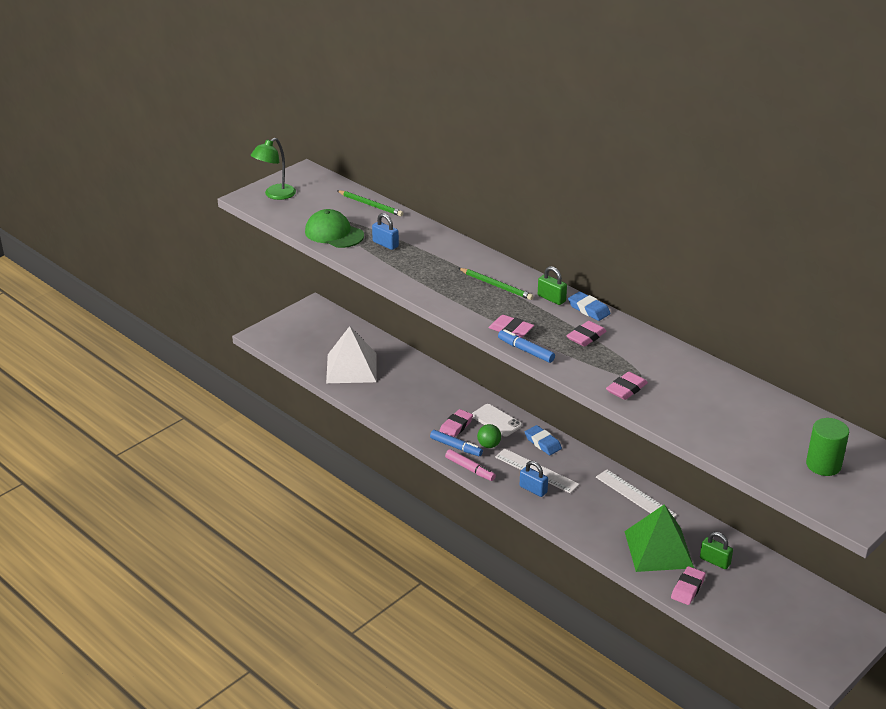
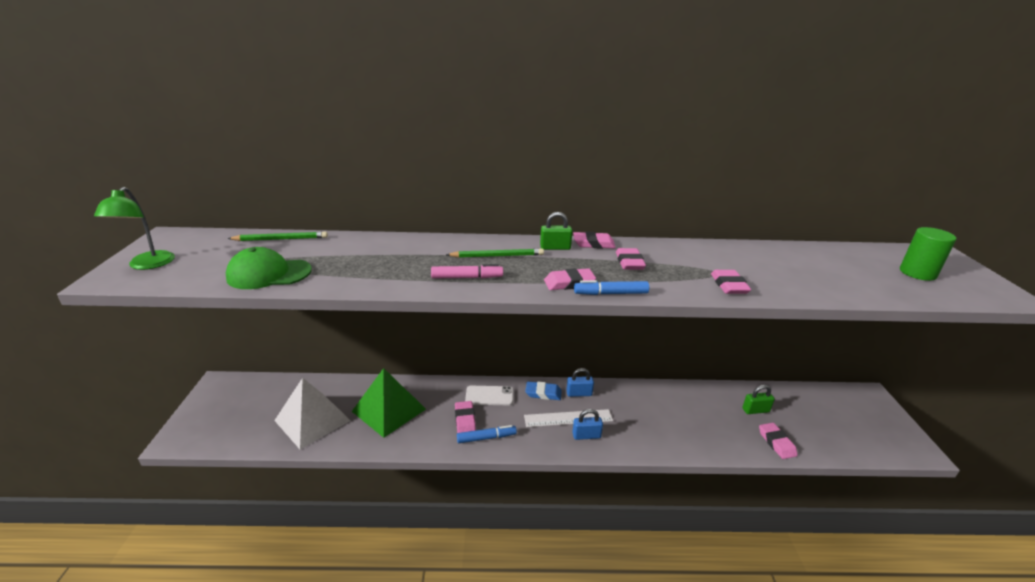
camera: 45 degrees left, 5 degrees down
(385, 244) = (342, 263): blue padlock -> blue padlock (579, 393)
(470, 469) = (521, 450): pink marker -> pink marker (467, 277)
(489, 445) = (509, 419): green ball -> none
(588, 309) = (593, 244): blue eraser -> pink eraser
(635, 496) = (650, 395): white ruler -> none
(658, 549) = (719, 425): green pyramid -> green pyramid (389, 410)

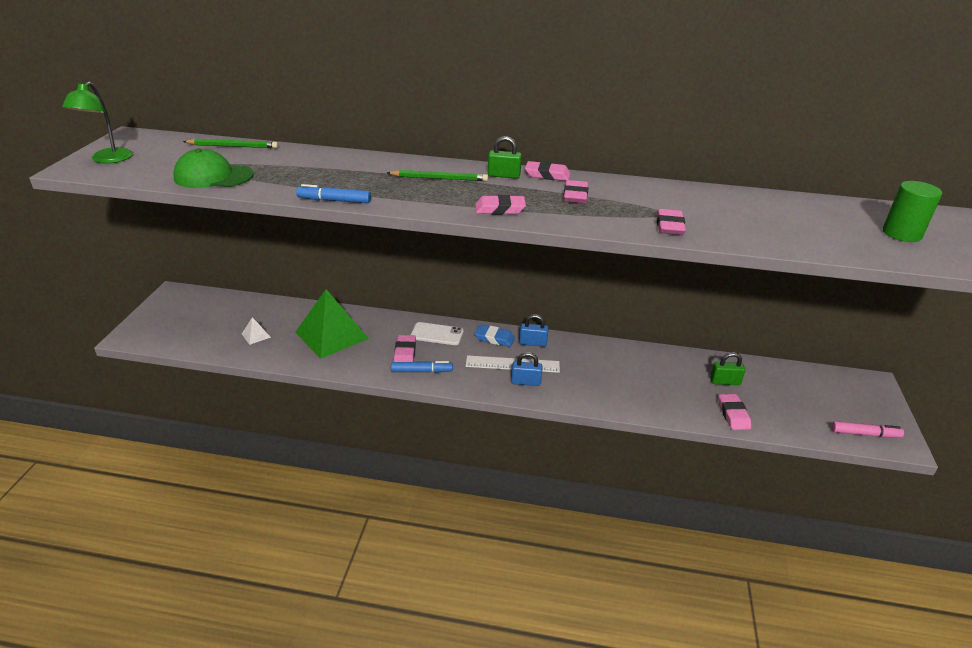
camera: 10 degrees right, 5 degrees up
(312, 420) = (256, 335): white pyramid -> white pyramid, size x0.41
(467, 277) = (399, 195): pink marker -> pink marker (864, 434)
(611, 293) = (537, 222): blue marker -> blue marker (334, 200)

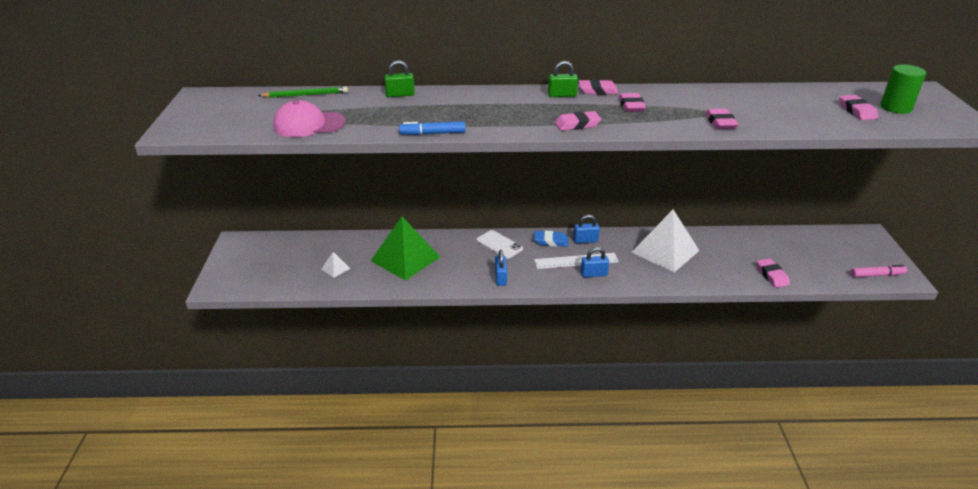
camera: 10 degrees left, 0 degrees up
(107, 160) = (197, 120): green lamp -> none
(213, 176) = (309, 124): green cap -> pink cap
(405, 353) = (478, 264): pink eraser -> pink eraser (857, 111)
(421, 371) = (500, 278): blue marker -> blue padlock
(437, 334) = (499, 245): white phone -> white phone turned 45 degrees clockwise
(439, 178) = (509, 104): green pencil -> none
(618, 368) = (665, 251): none -> white pyramid
(725, 381) = (755, 250): green padlock -> green padlock (400, 94)

